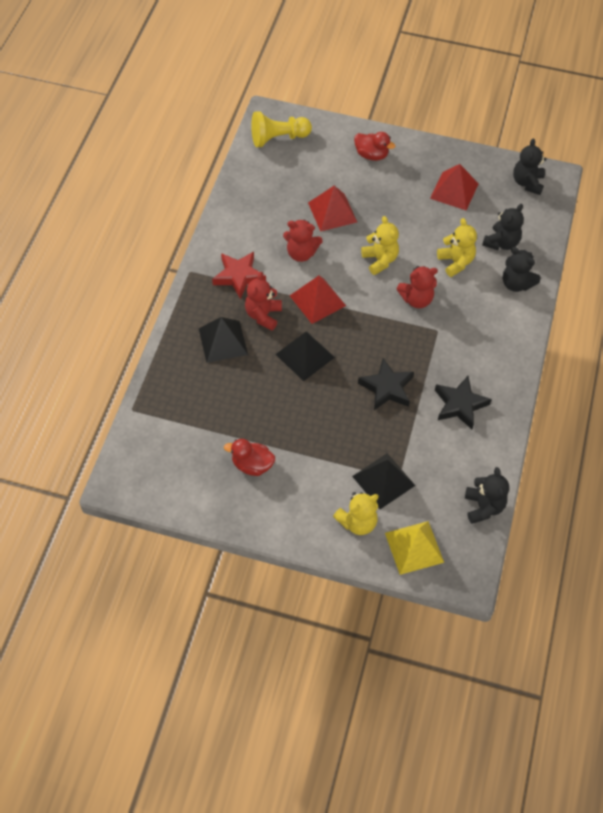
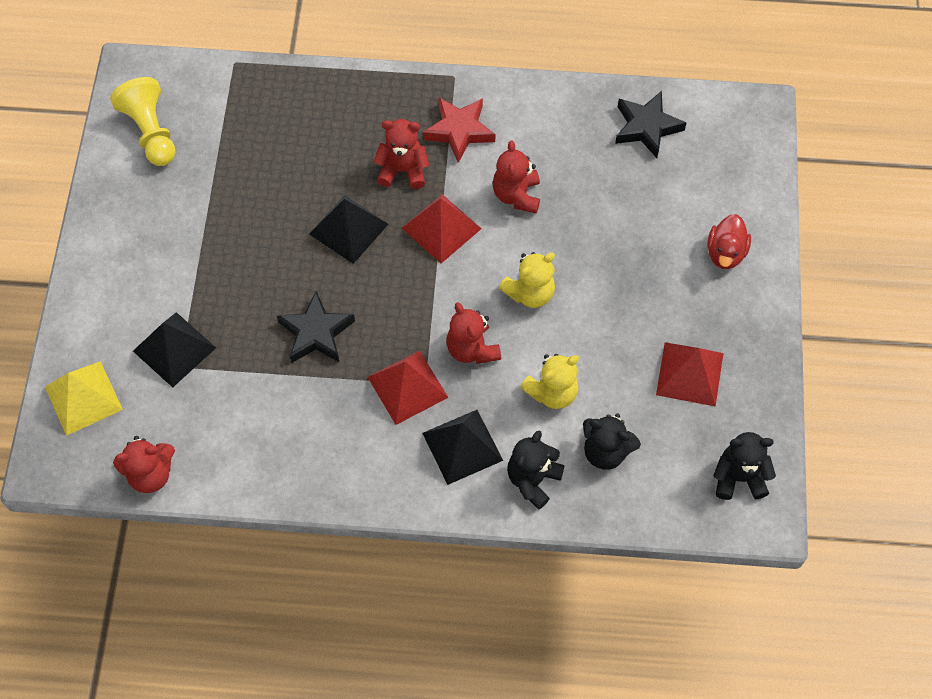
camera: 80 degrees right, 5 degrees up
(223, 341) = (352, 134): black pyramid -> black pyramid (462, 446)
(252, 465) = (176, 200): red duck -> none
(278, 138) = (718, 131): yellow pawn -> yellow pawn (151, 132)
(332, 212) = (600, 220): red pyramid -> red pyramid (407, 387)
(357, 522) = (111, 328): yellow teddy bear -> none
(460, 405) = (305, 426): black star -> black star (646, 127)
(483, 507) = (151, 474): black teddy bear -> red teddy bear

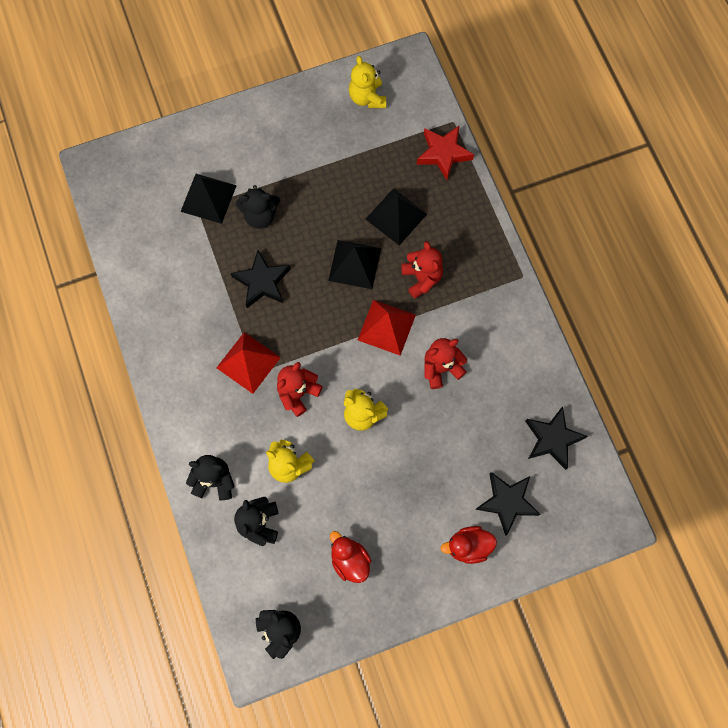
camera: 65 degrees right, 10 degrees up
(83, 398) = (148, 161): yellow pyramid -> none
(151, 132) = (367, 98): yellow pawn -> yellow teddy bear
(151, 474) = (113, 230): red teddy bear -> none
(231, 302) = (260, 216): none -> black teddy bear
(459, 131) = (476, 302): red star -> red star (443, 153)
(462, 446) = (219, 420): black pyramid -> black pyramid (396, 216)
(690, 374) = (350, 560): red pyramid -> red duck
(694, 197) = (507, 502): none -> black star

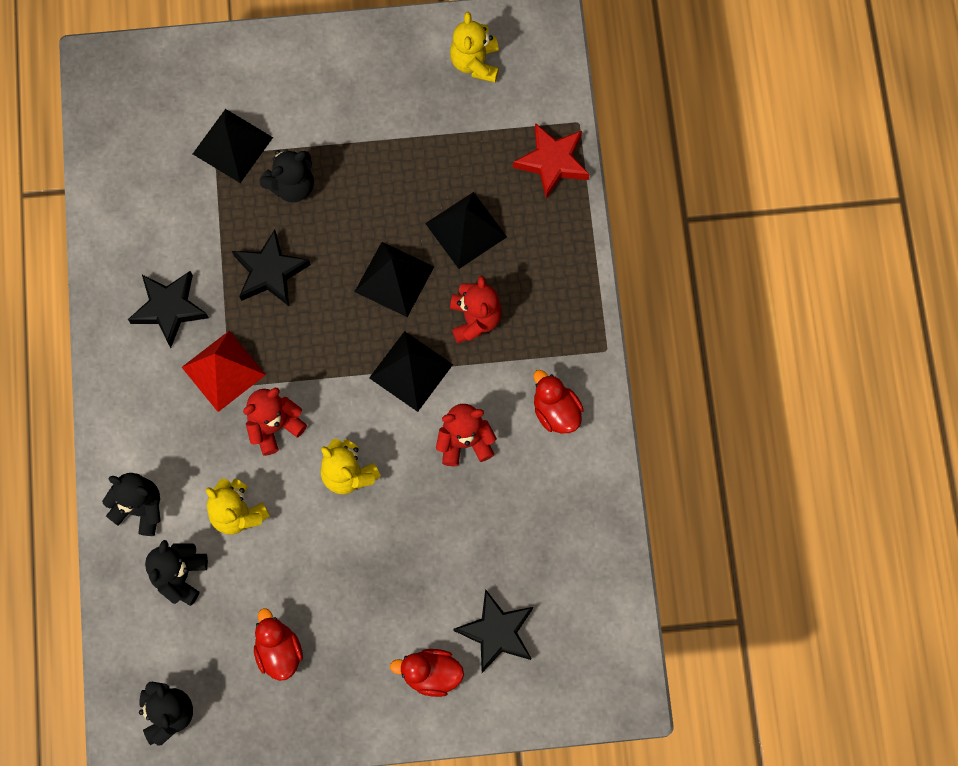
camera: 15 degrees right, 0 degrees up
(260, 216) = (292, 185): black teddy bear -> black teddy bear turned 45 degrees counterclockwise
(386, 327) = (411, 371): red pyramid -> black pyramid
(500, 329) = (556, 411): none -> red duck
(552, 439) = (579, 569): black star -> black star (169, 309)

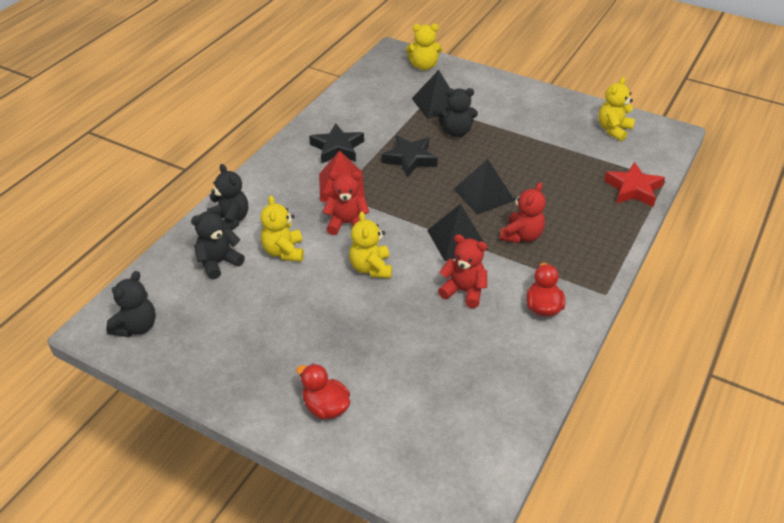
camera: 35 degrees right, 30 degrees down
(162, 75) = (423, 66): none -> yellow teddy bear
(279, 651) = (237, 333): red duck -> none
(466, 230) = (549, 194): black pyramid -> none
(496, 632) = (395, 410): black star -> none

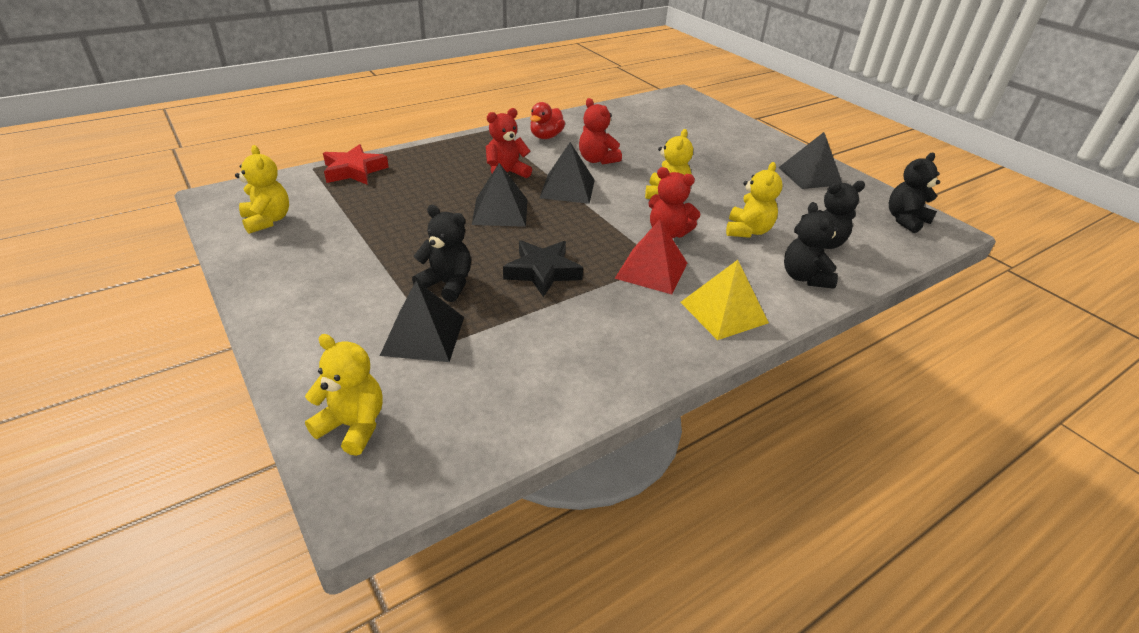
camera: 155 degrees left, 5 degrees down
(237, 364) = (809, 176): none -> black pyramid
(281, 173) = (723, 312): none -> yellow pyramid
(325, 407) = (746, 142): red duck -> none
(337, 148) = (627, 319): black star -> none
(613, 130) = (267, 220): yellow teddy bear -> yellow teddy bear turned 90 degrees counterclockwise

